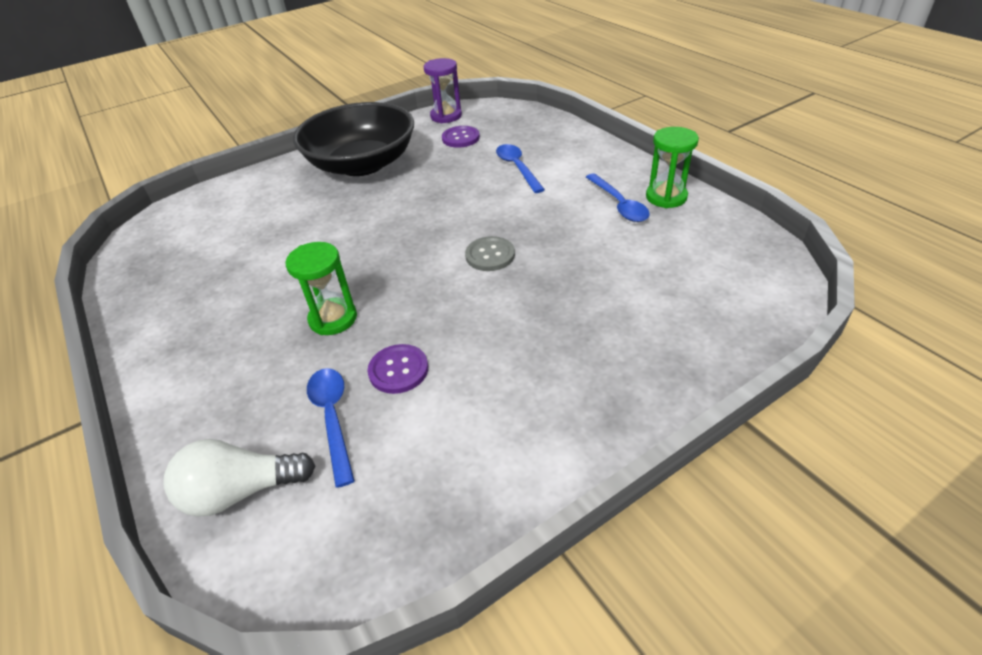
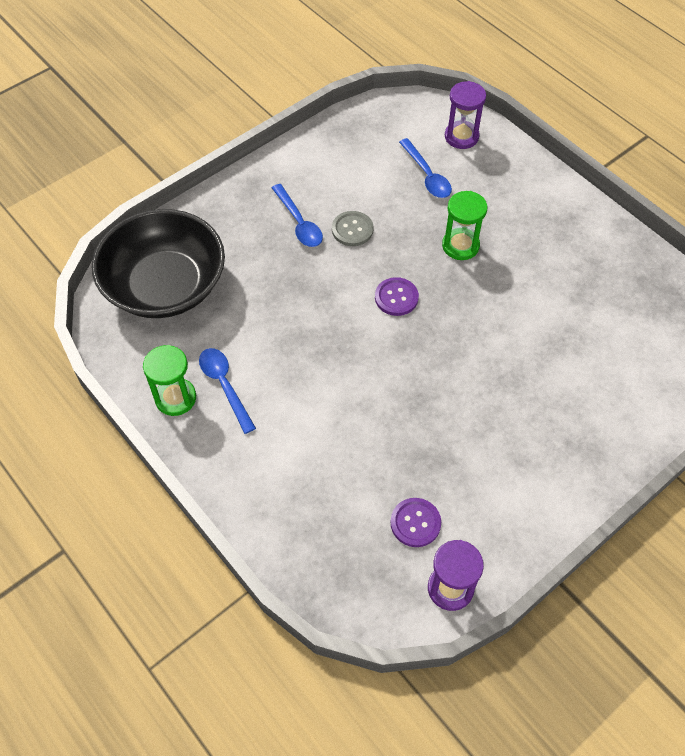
camera: 170 degrees right, 15 degrees up
(241, 491) = (461, 137): white light bulb -> purple hourglass
(362, 164) = (526, 462): black bowl -> black bowl (165, 285)
(398, 370) = (395, 207): purple button -> purple button (396, 297)
(490, 255) = (347, 314): grey button -> grey button (352, 230)
(517, 168) = (333, 452): blue spoon -> blue spoon (299, 223)

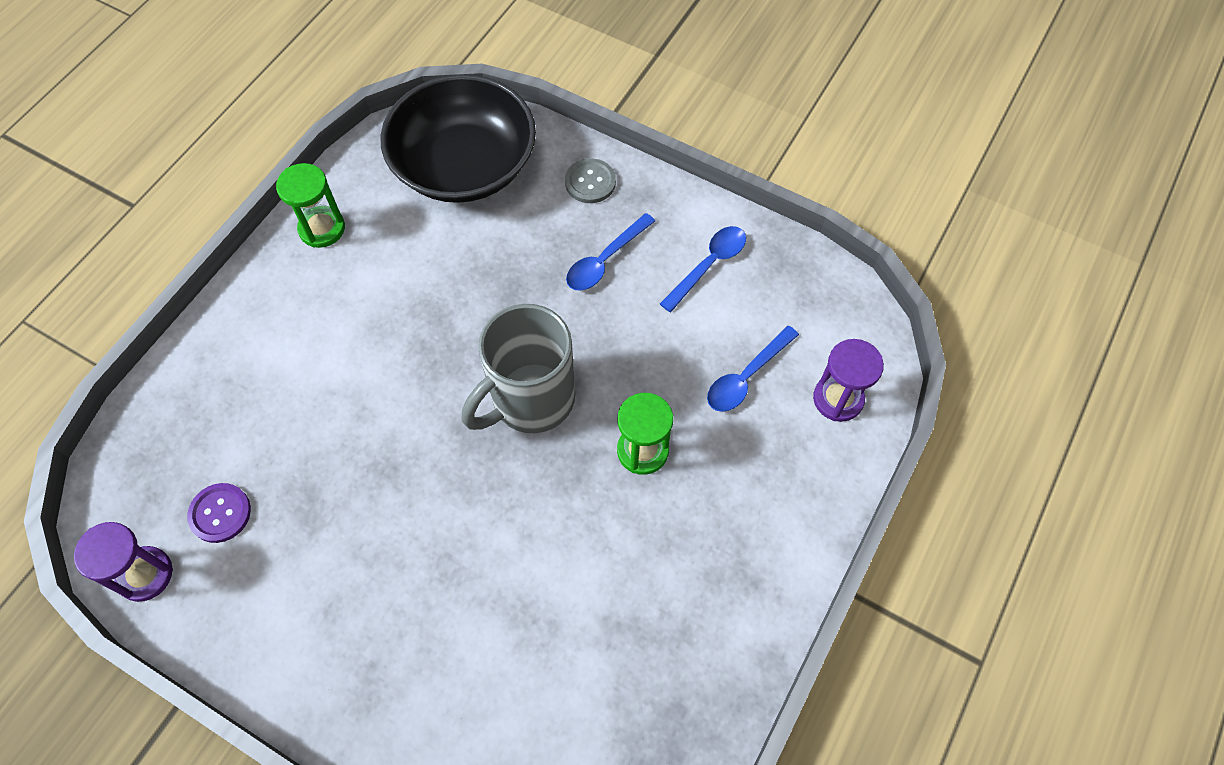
camera: 70 degrees right, 5 degrees up
(225, 386) = (350, 267): blue spoon -> blue spoon (708, 265)
(352, 230) = (618, 319): grey button -> grey button (590, 182)
(396, 297) = (530, 400): purple button -> grey mug

